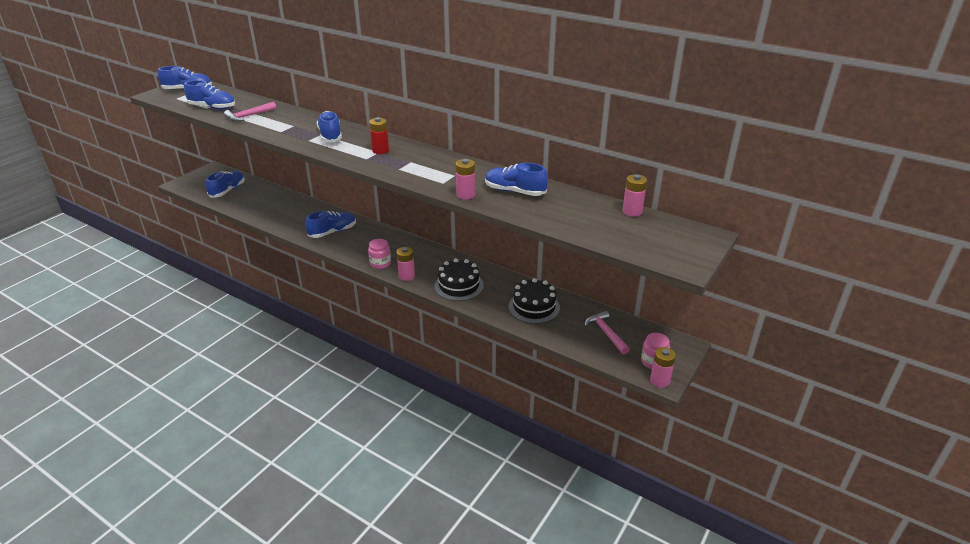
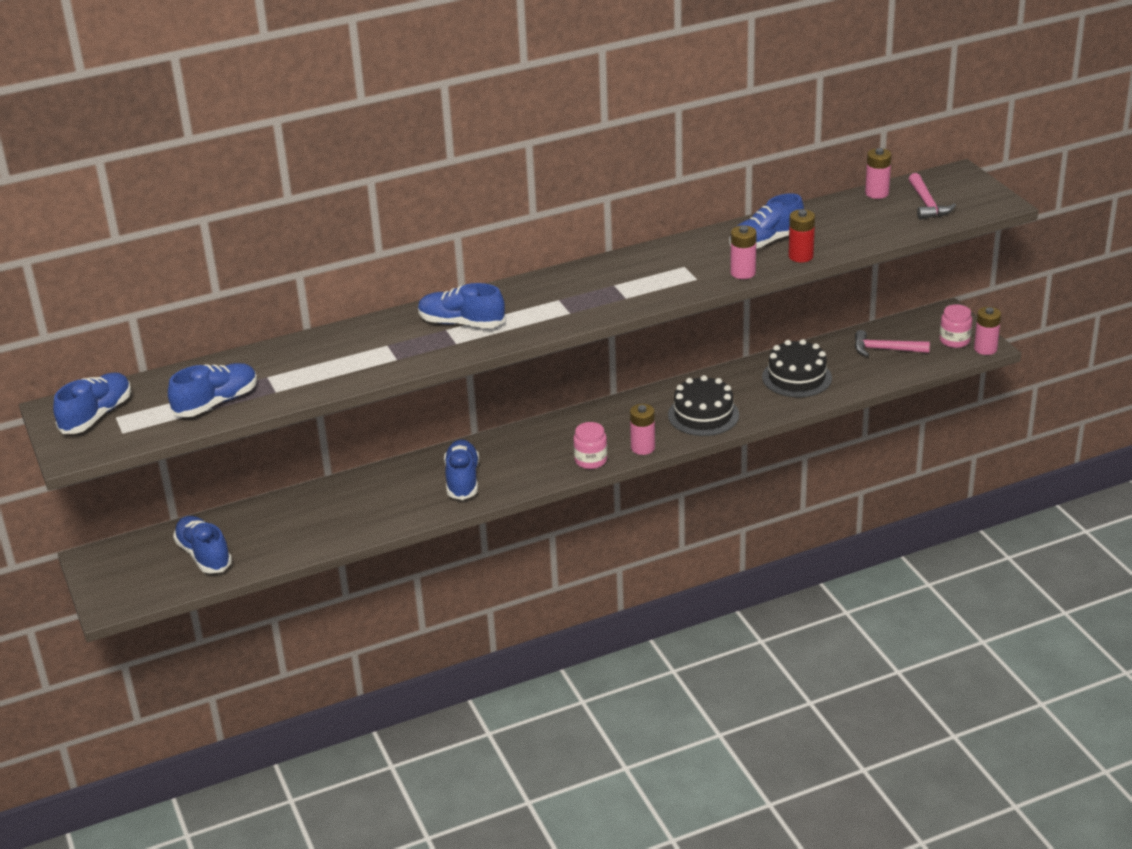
camera: 55 degrees left, 0 degrees up
(249, 116) = (299, 376): pink hammer -> pink hammer (927, 204)
(380, 150) = (556, 297): red battery -> red battery (800, 256)

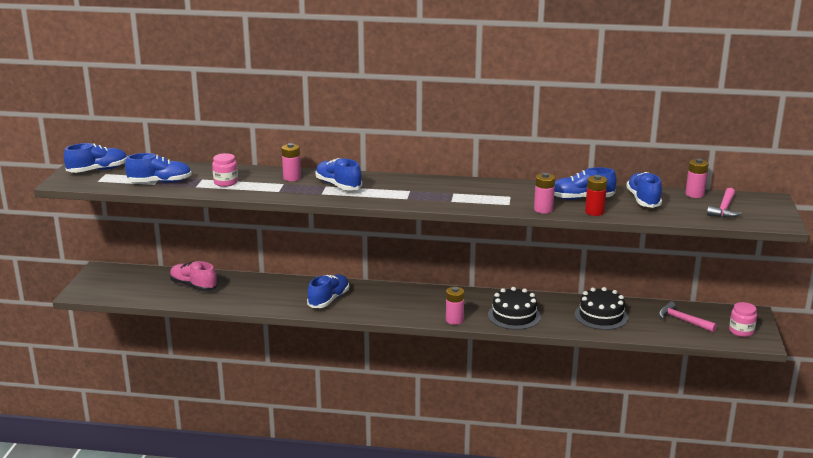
camera: 30 degrees right, 10 degrees down
(204, 555) = (152, 287): blue shoe -> blue shoe (643, 200)
(260, 531) = (193, 286): none -> pink shoe
(590, 460) = (415, 316): pink jar -> pink jar (226, 182)
(985, 349) = (760, 343): pink battery -> pink battery (292, 178)

